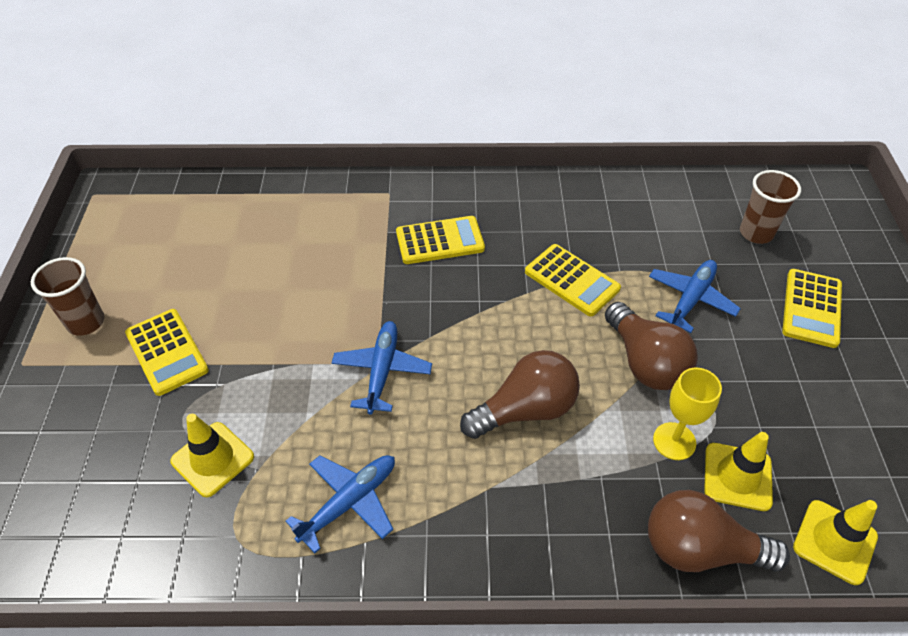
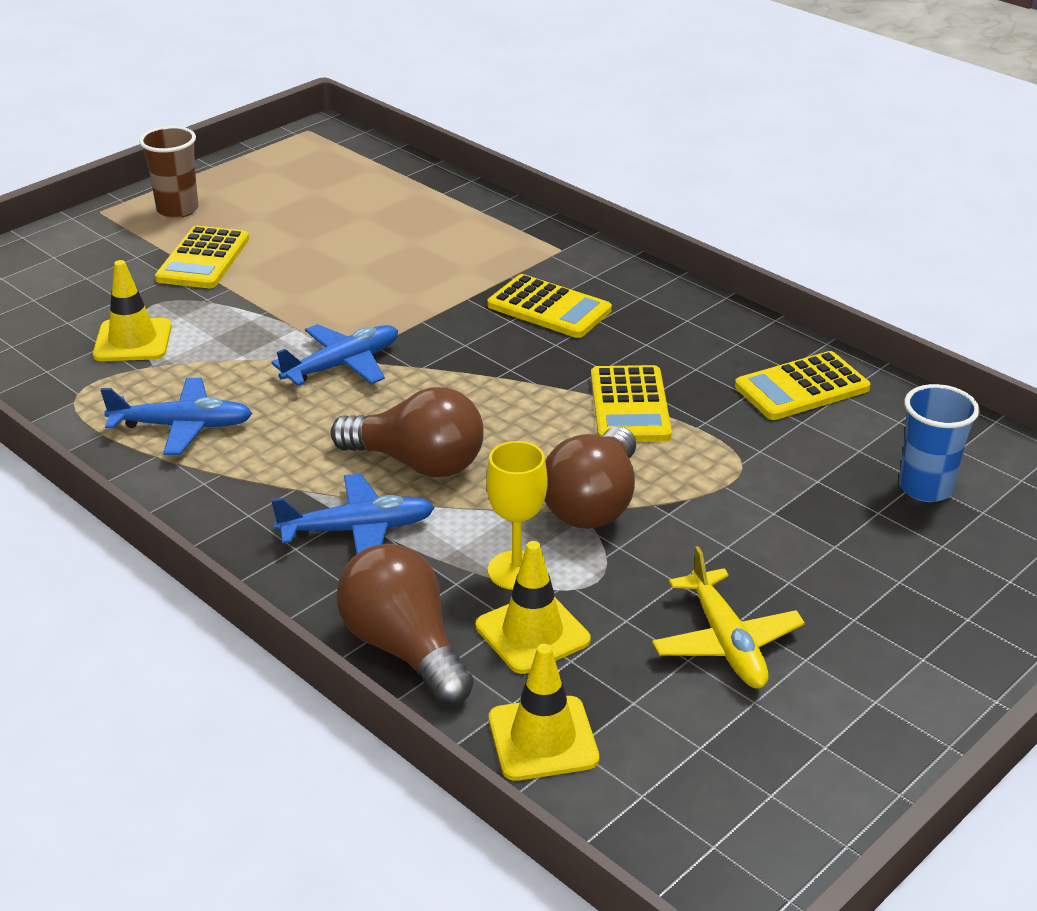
camera: 45 degrees right, 15 degrees down
(690, 300) = (734, 491): blue plane -> blue plane (357, 530)
(756, 233) = (925, 488): brown cup -> blue cup
(811, 308) = (871, 580): yellow calculator -> yellow calculator (801, 387)
(814, 400) = (725, 642): none -> yellow plane

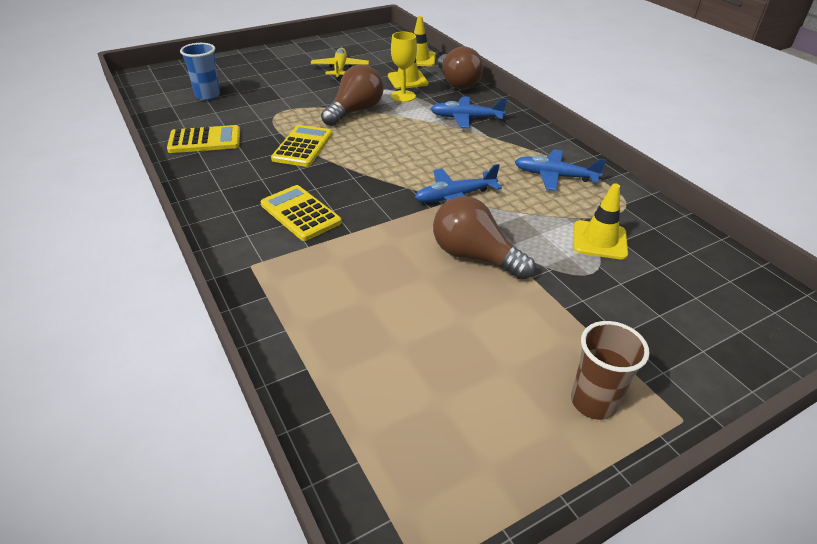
camera: 165 degrees left, 5 degrees up
(203, 259) = (557, 316): yellow calculator -> none
(417, 463) = (428, 139): brown light bulb -> brown light bulb (474, 256)

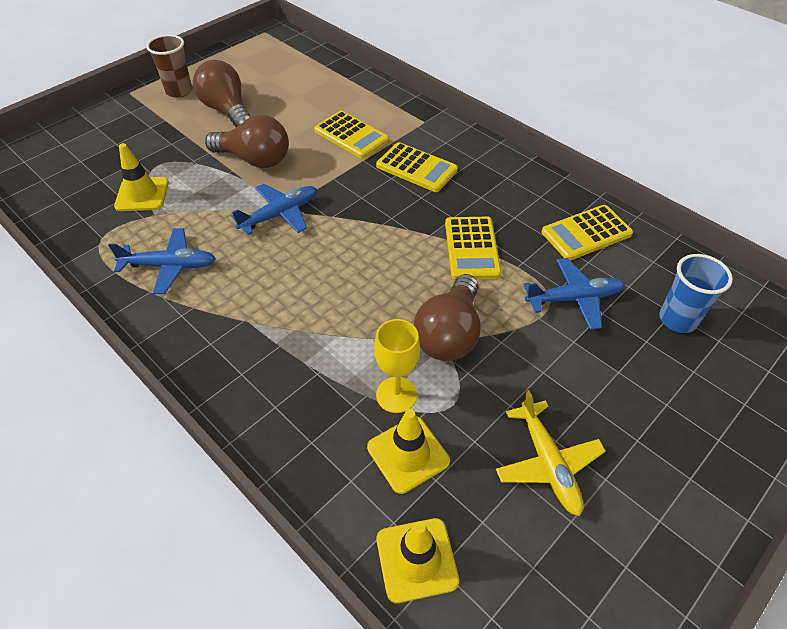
camera: 165 degrees right, 10 degrees up
(350, 264) = (351, 136): none -> yellow calculator
(457, 83) = (316, 469): brown light bulb -> brown light bulb (227, 111)
(466, 118) = (285, 357): blue plane -> blue plane (573, 299)

